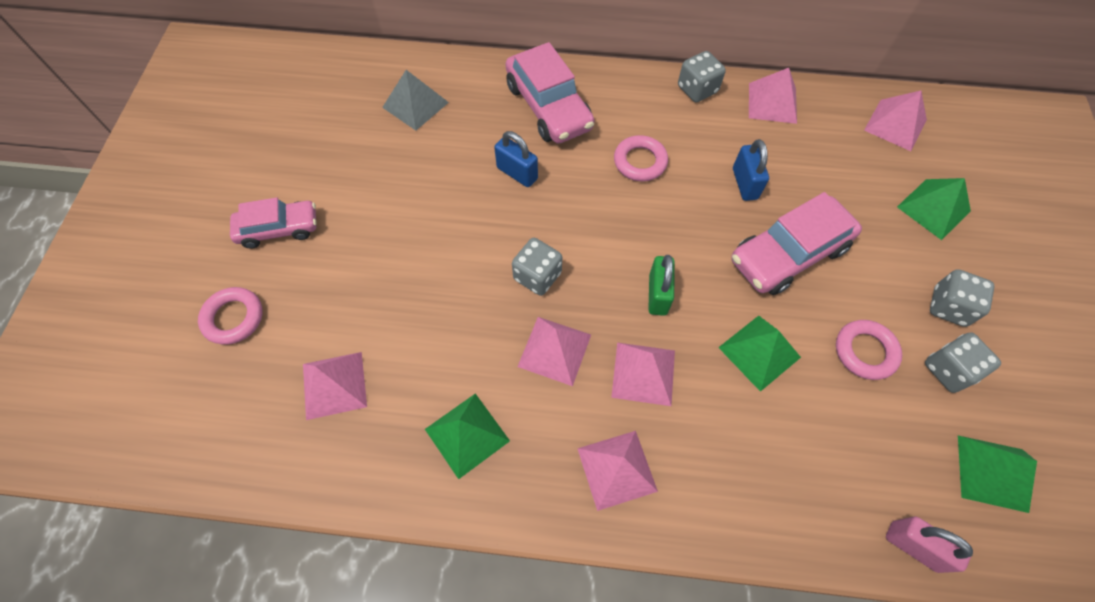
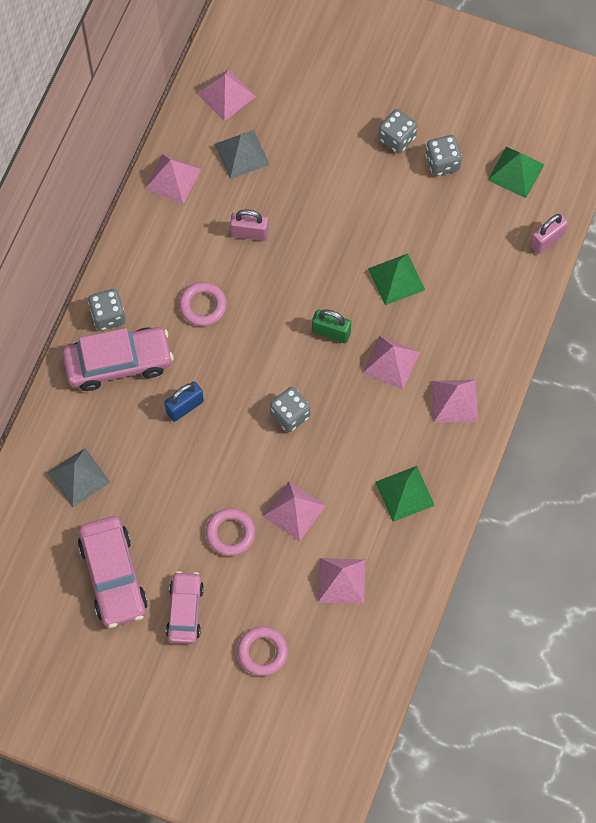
camera: 75 degrees left, 5 degrees up
(554, 350) = (356, 418): pink pyramid -> pink pyramid (294, 511)
(697, 89) = (138, 233): grey dice -> grey dice (108, 316)
(744, 183) = (249, 233): blue padlock -> pink padlock
(788, 254) = (323, 227): pink car -> pink car (113, 576)
(834, 154) = (241, 154): none -> grey pyramid
(865, 351) = (415, 209): pink ring -> pink ring (230, 533)
(933, 209) = (314, 107): green pyramid -> none

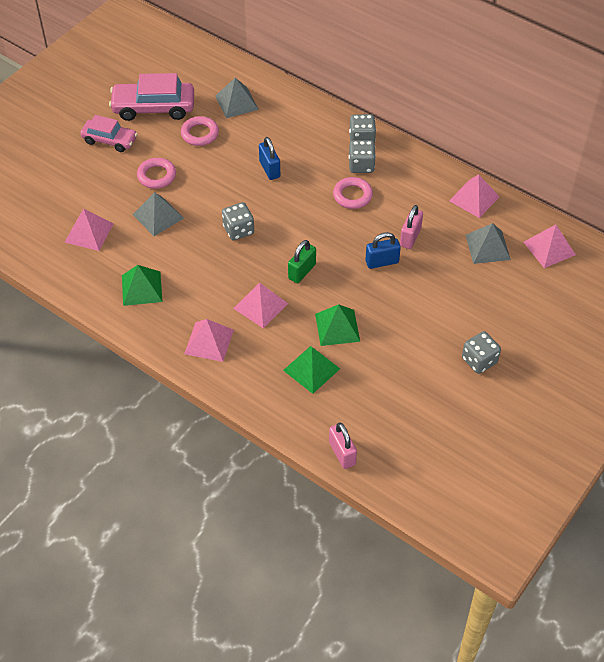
camera: 105 degrees right, 15 degrees down
(118, 363) = (320, 138): pink car -> none
(262, 652) = (57, 176): pink ring -> pink ring (200, 134)
(293, 254) = (382, 262): none -> blue padlock
(294, 511) = (158, 216): pink pyramid -> grey pyramid
(442, 162) = (445, 390): grey dice -> grey dice (361, 165)
(516, 172) = (421, 447): green pyramid -> green pyramid (311, 369)

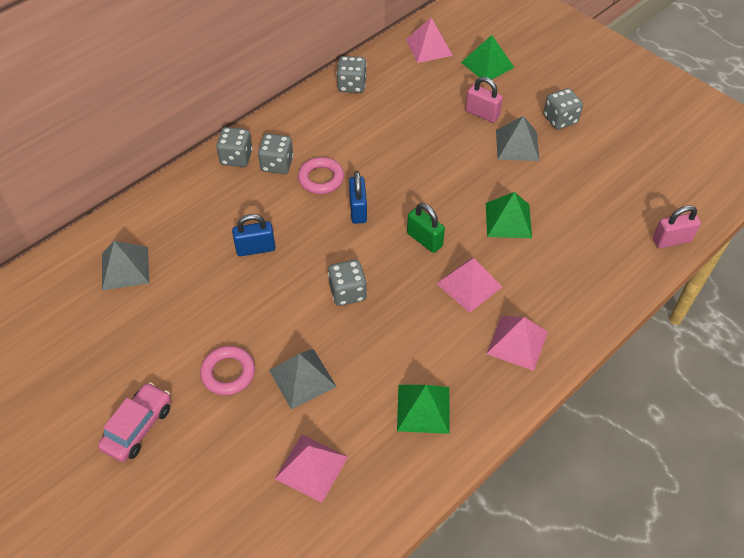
camera: 80 degrees left, 0 degrees up
(153, 108) = (94, 365): pink car -> none
(200, 134) = (167, 315): pink ring -> none
(311, 369) = (563, 250): green pyramid -> green pyramid (487, 64)
(382, 262) = (423, 169): blue padlock -> blue padlock (358, 210)
(410, 237) = (393, 142): pink padlock -> pink padlock (482, 114)
(474, 198) = (352, 85): pink pyramid -> grey dice
(487, 247) = (419, 87): grey pyramid -> grey pyramid (517, 145)

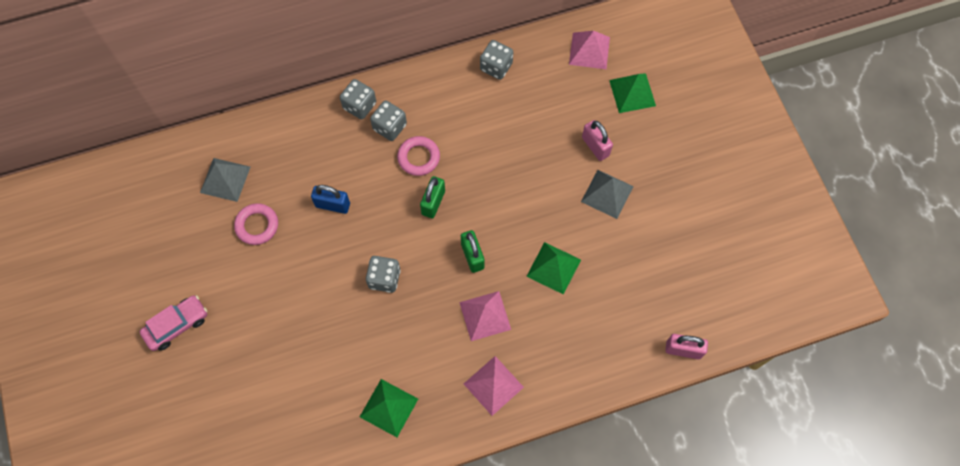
camera: 25 degrees right, 15 degrees up
(228, 373) = (260, 309): pink ring -> pink ring (257, 225)
(302, 378) = (312, 339): grey pyramid -> none
(311, 467) = (283, 416): pink pyramid -> none
(358, 210) = (433, 203): blue padlock -> green padlock
(560, 119) = (663, 182): grey dice -> none

